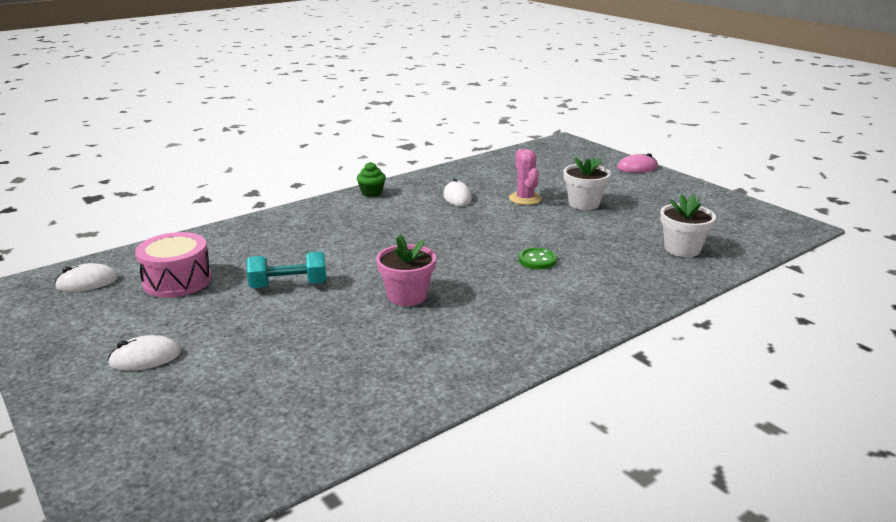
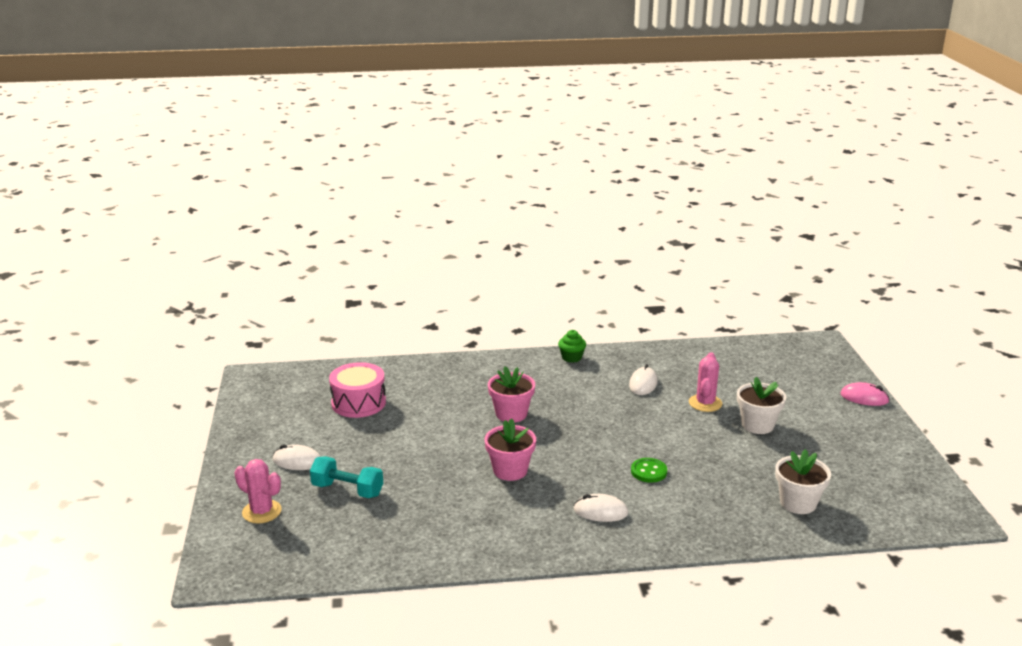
camera: 30 degrees right, 0 degrees up
(87, 282) = (300, 385): white mouse -> white mouse (600, 511)
(139, 429) = (261, 512): none -> pink cactus
(289, 285) = (431, 432): turquoise dumbbell -> turquoise dumbbell (347, 490)
(359, 249) = (511, 414): none -> pink flower pot

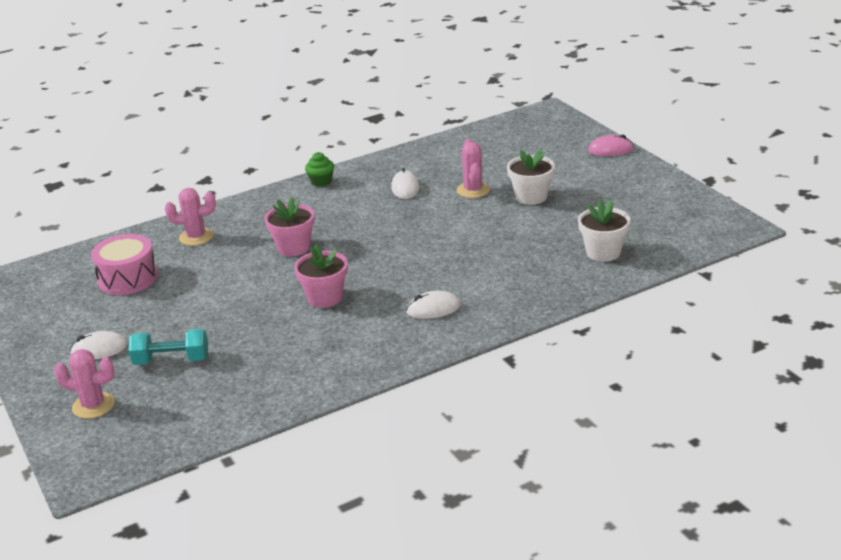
camera: 20 degrees left, 5 degrees up
(435, 380) = (196, 237): none -> pink cactus
(648, 471) = (456, 263): green button -> none

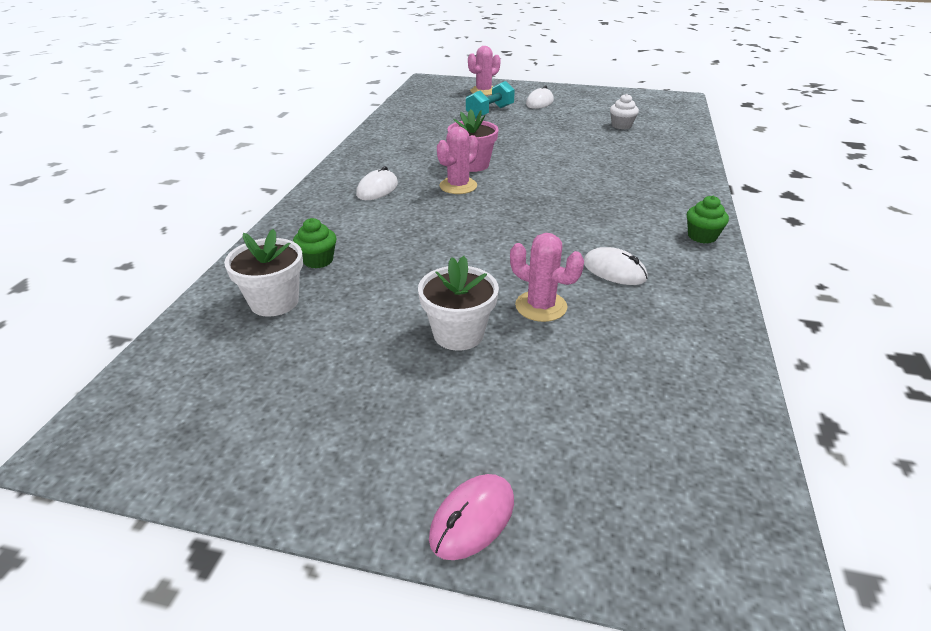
camera: 130 degrees right, 5 degrees up
(128, 278) = (621, 125): pink drum -> white cupcake
(196, 237) = (656, 157): pink cactus -> pink cactus (458, 186)
(293, 247) = (573, 180): pink flower pot -> none
(550, 267) = (318, 260): none -> green cupcake

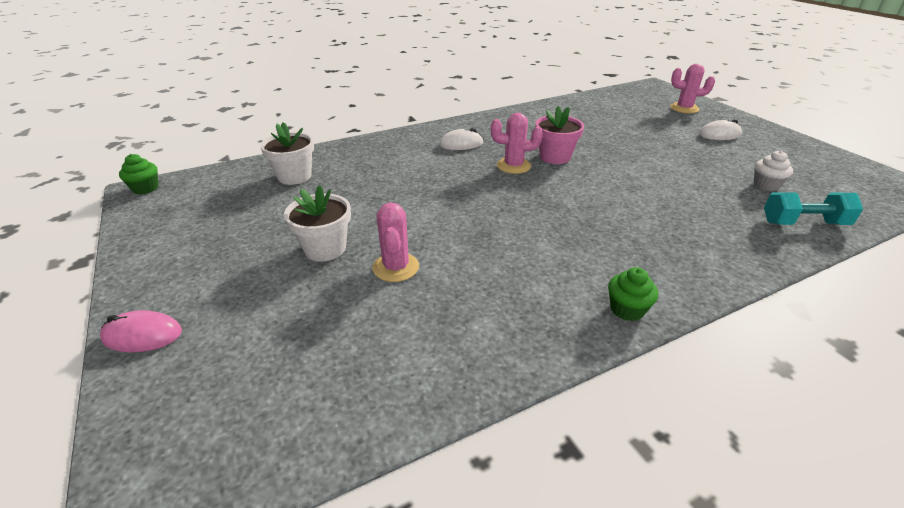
camera: 50 degrees right, 0 degrees up
(318, 260) = (351, 167): green cupcake -> green cupcake (145, 188)
(490, 112) = (653, 126): turquoise dumbbell -> turquoise dumbbell (803, 223)
(614, 271) = (491, 281): white mouse -> none

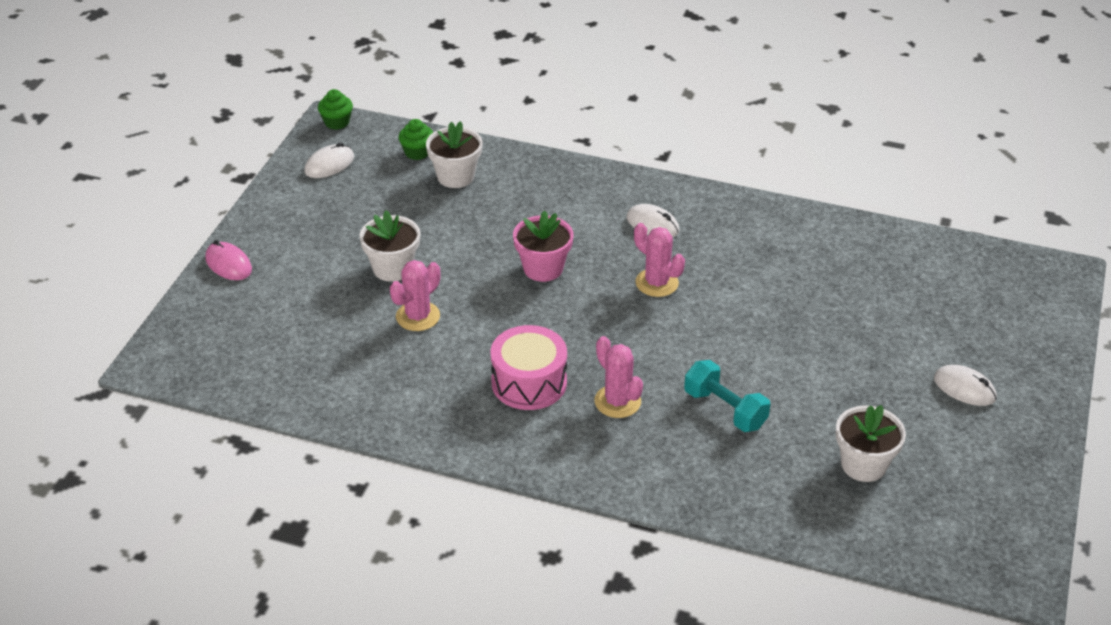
camera: 45 degrees right, 5 degrees up
(171, 214) = (329, 165): none -> white mouse
(545, 258) = (529, 382): none -> pink drum
(555, 157) = (716, 298): pink flower pot -> pink flower pot (543, 268)
(627, 309) = (517, 454): green cupcake -> green cupcake (417, 152)
(684, 108) = (1013, 330): pink cactus -> pink cactus (617, 401)
(766, 185) = (863, 465): white cupcake -> white flower pot
(803, 223) = (804, 513): turquoise dumbbell -> turquoise dumbbell (725, 409)

